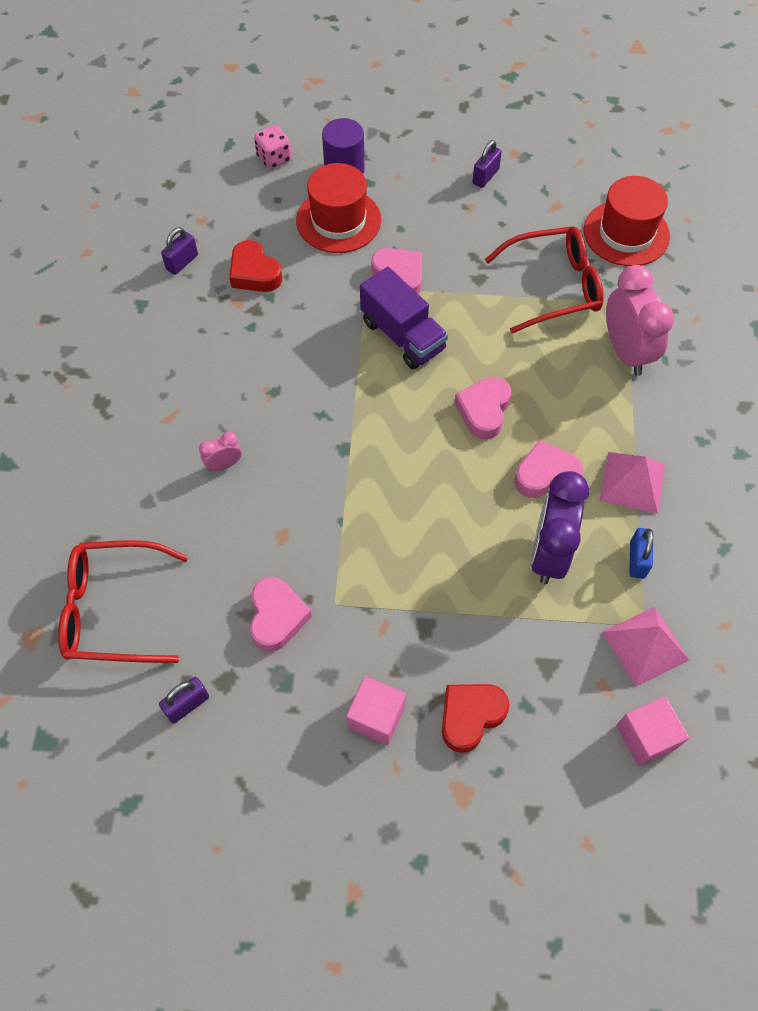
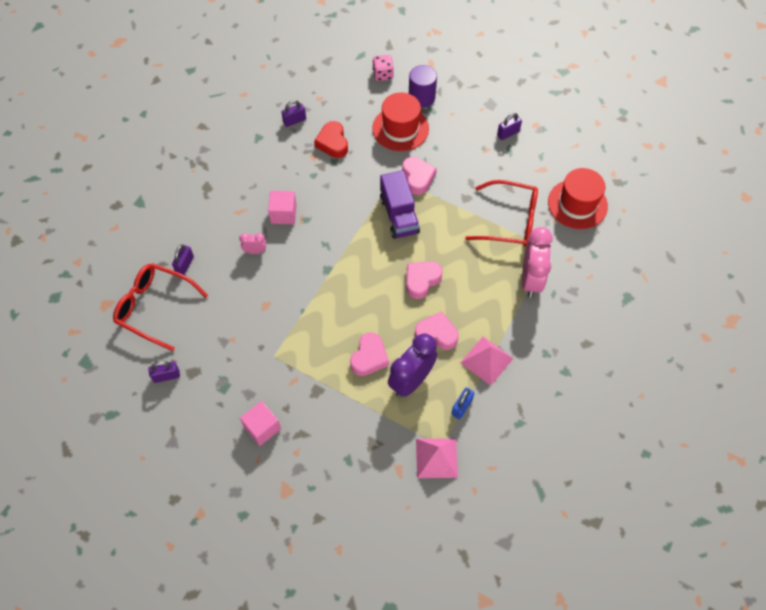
camera: 25 degrees right, 0 degrees up
(127, 527) = (185, 265): none -> purple padlock
(277, 617) = (238, 349): pink heart -> pink heart (369, 357)
(470, 716) = (313, 451): red heart -> none
(646, 737) = (406, 508): pink cube -> pink cube (283, 214)

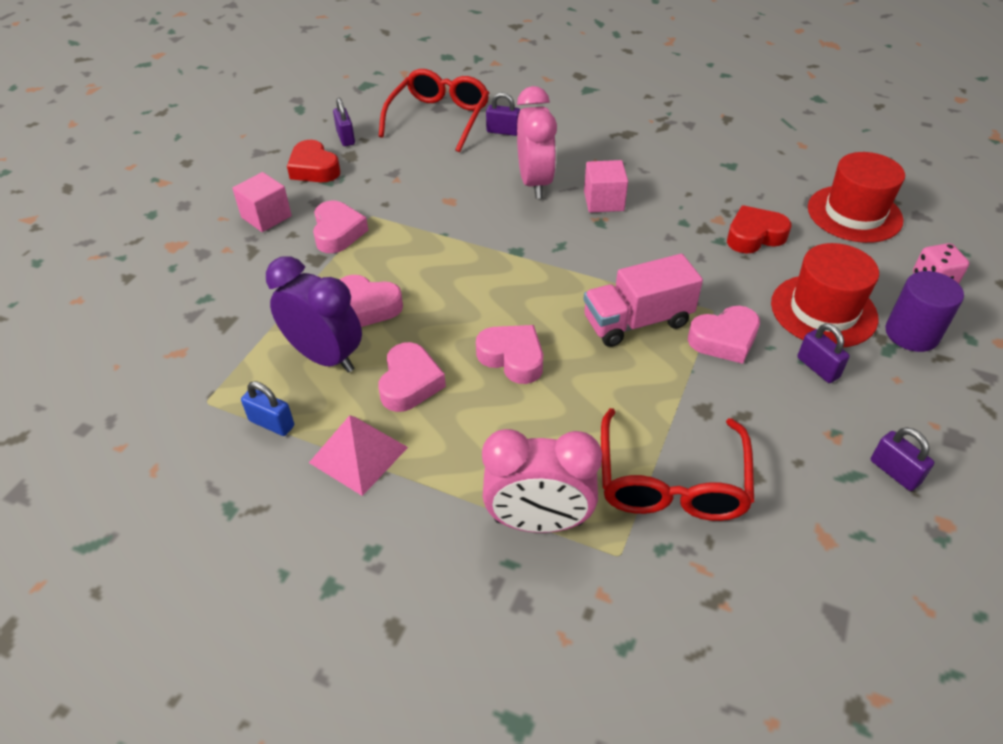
camera: 85 degrees right, 15 degrees down
(206, 398) = (314, 168): none -> red heart
(255, 251) = (535, 183): pink clock -> pink clock, size x2.11
(289, 377) = (338, 232): none -> pink heart
(294, 120) = (778, 194): purple padlock -> purple padlock (817, 368)
(399, 215) = (637, 321): purple truck -> pink truck
(436, 458) = (187, 395): pink pyramid -> none
(577, 204) = (755, 612): red hat -> red hat (854, 214)

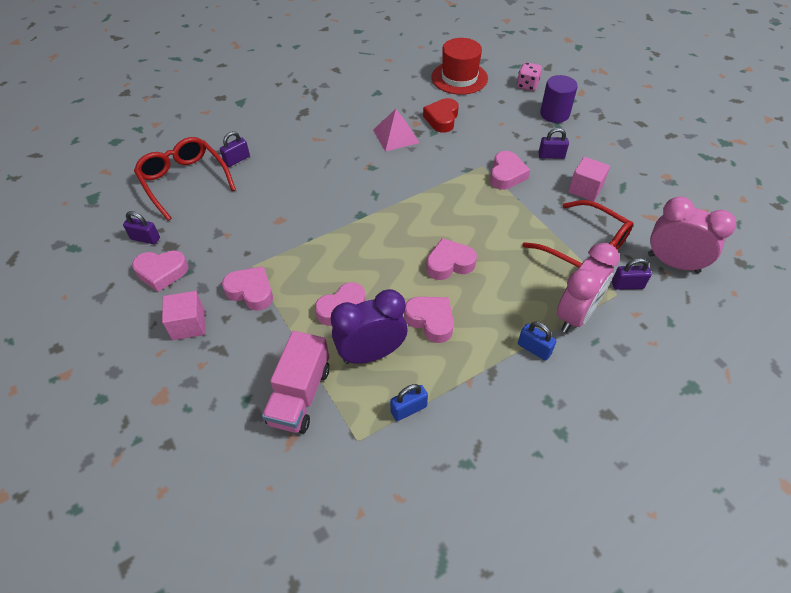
camera: 55 degrees left, 5 degrees up
(314, 168) = (162, 272): red heart -> pink heart
(358, 455) = (470, 374): pink pyramid -> pink pyramid (396, 136)
(444, 500) = (534, 349): none -> blue padlock
(535, 183) = (306, 173): pink clock -> pink clock (673, 263)
(603, 201) = (354, 155): pink cube -> pink cube (585, 189)
(637, 321) = (465, 198): pink truck -> pink truck (300, 395)
(823, 311) = (516, 130): red hat -> none
(894, 472) = (630, 172): purple padlock -> purple padlock (627, 285)

